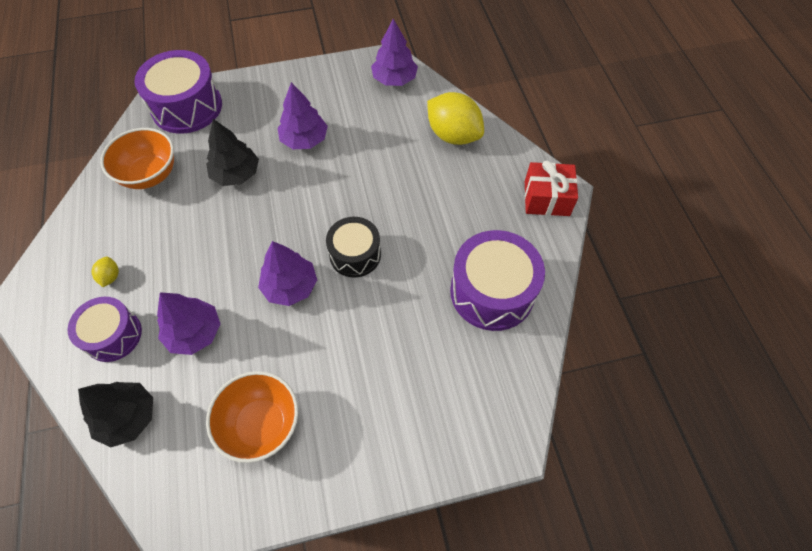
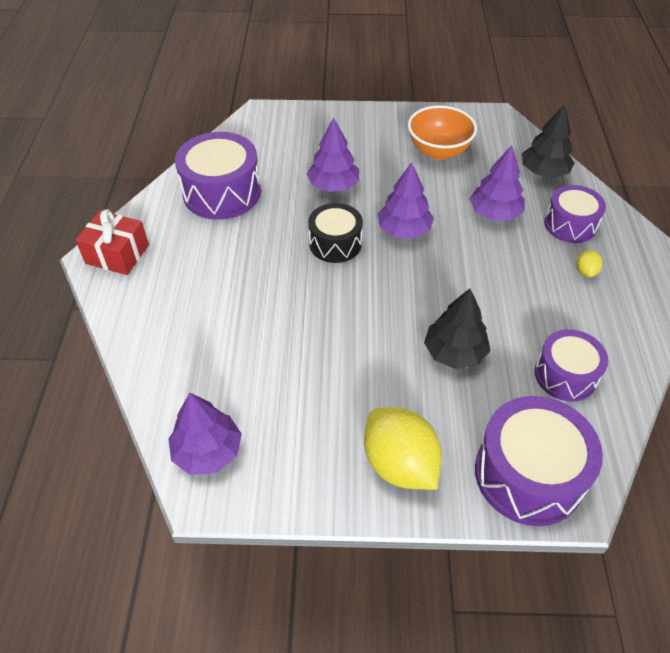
camera: 165 degrees left, 10 degrees down
(150, 175) = (565, 375): orange bowl -> purple drum
(304, 140) = (362, 380): purple tree -> purple tree (333, 185)
(453, 135) = (172, 345): yellow lemon -> yellow lemon (399, 464)

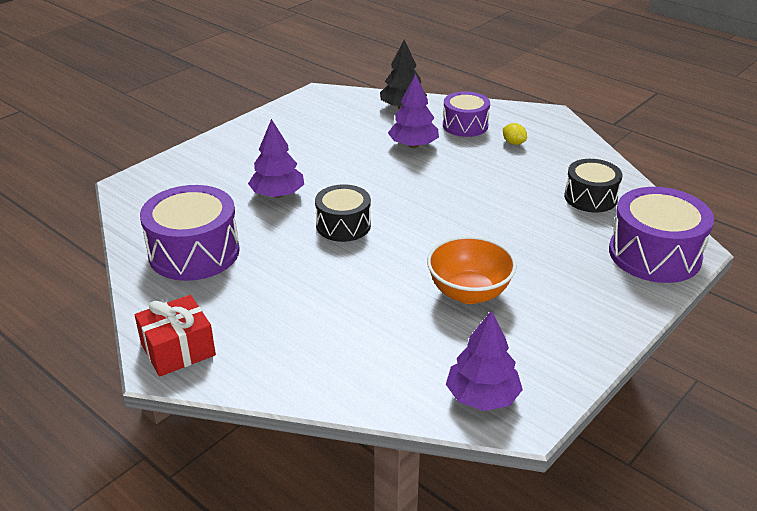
camera: 50 degrees left, 15 degrees down
(399, 464) = (593, 304): yellow lemon -> none
(404, 230) = (375, 189): purple tree -> none
(438, 151) = (315, 133): orange bowl -> orange bowl (469, 292)
(454, 353) = (521, 229): black tree -> none
(565, 375) = (590, 197): purple drum -> black drum

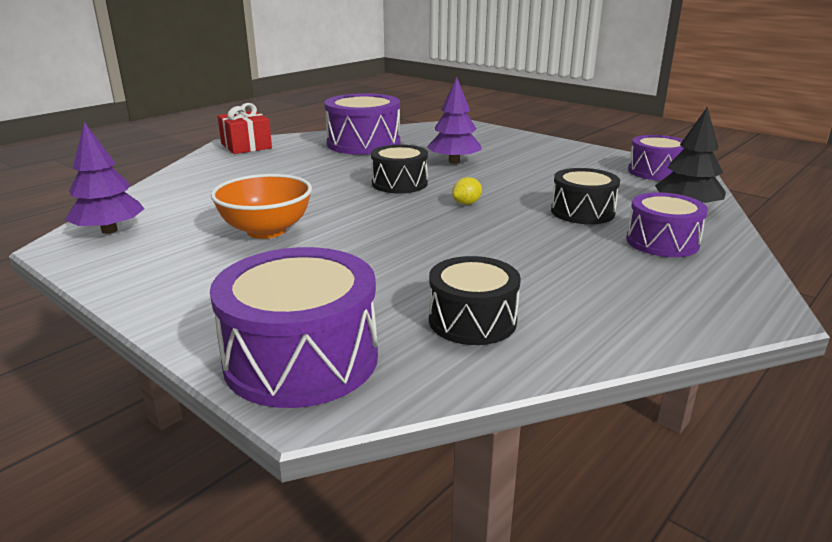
camera: 90 degrees right, 10 degrees down
(321, 105) = (655, 172): none -> purple drum
(413, 145) = (582, 212): purple tree -> black drum
(513, 143) = (627, 272): yellow lemon -> yellow lemon (466, 203)

